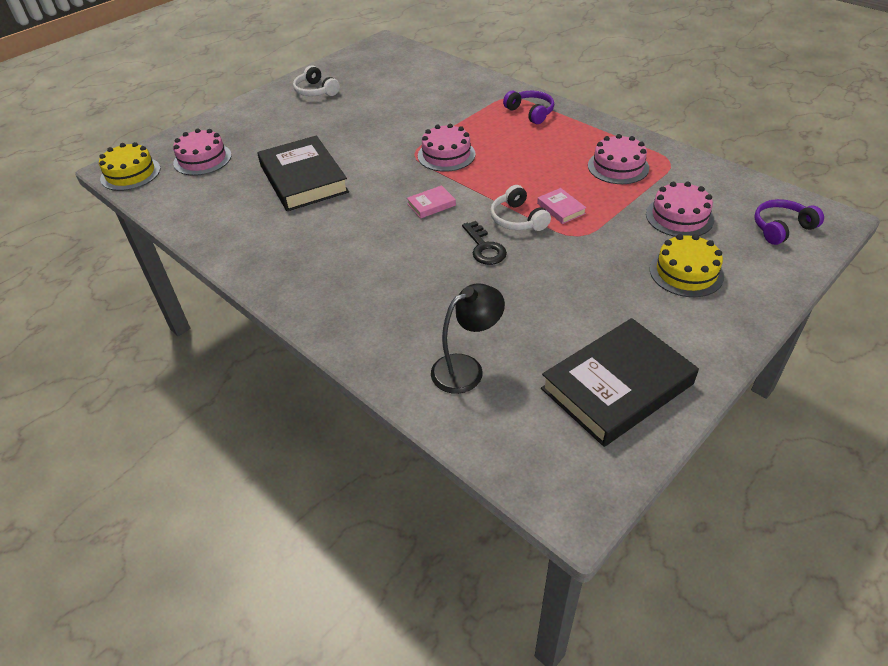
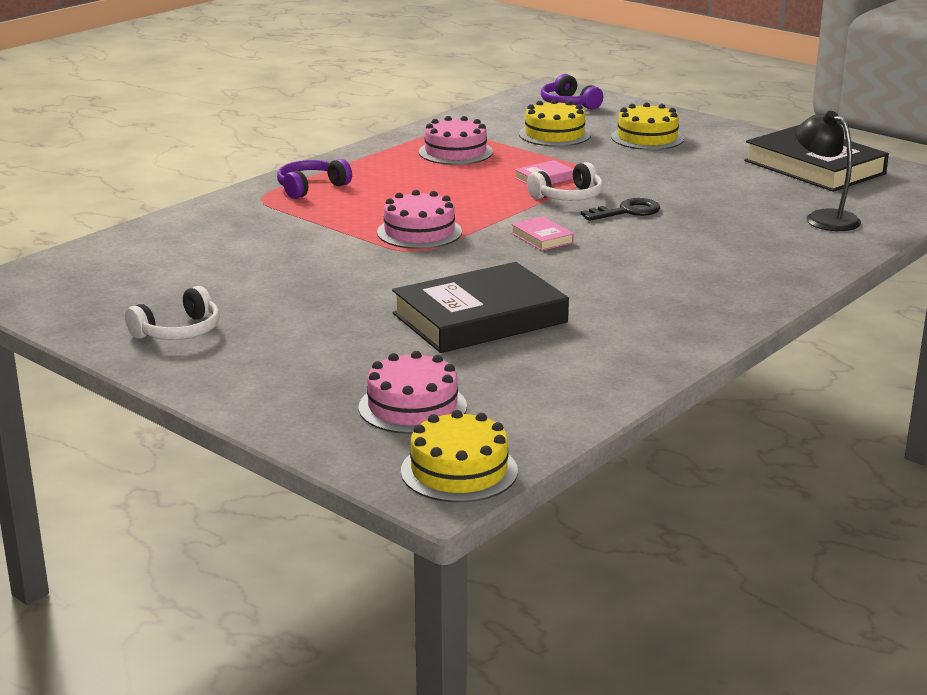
camera: 95 degrees left, 20 degrees down
(679, 217) = (554, 134): pink cake -> yellow cake

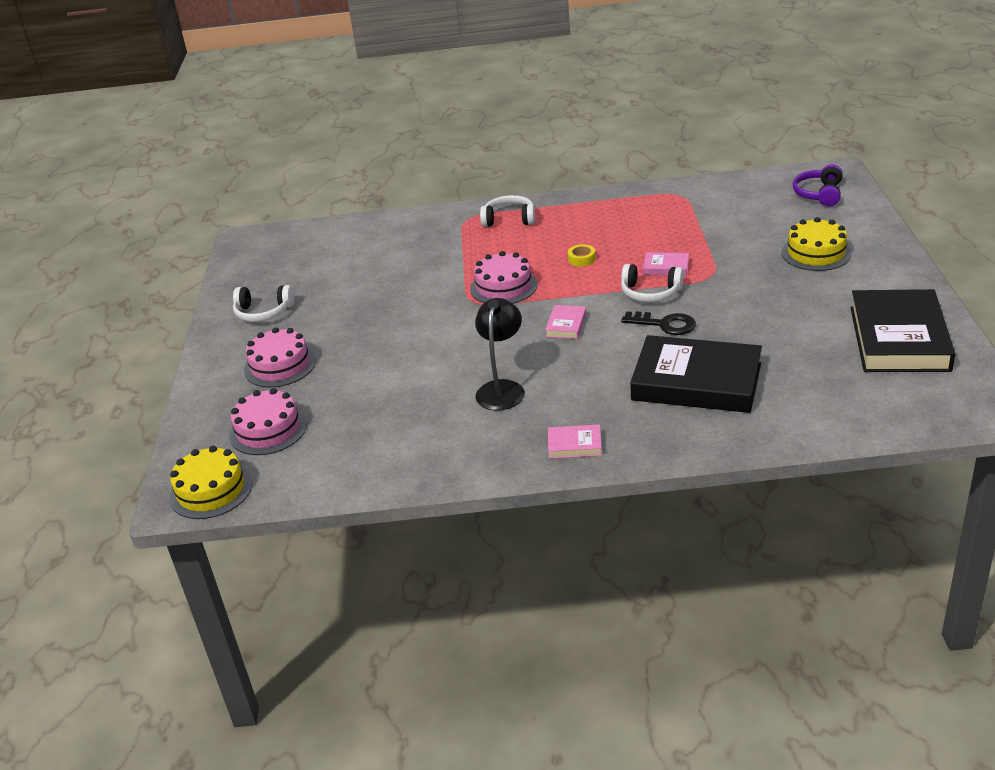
camera: 50 degrees right, 10 degrees up
(311, 187) = (509, 219): purple headphones -> white headphones
(453, 194) = (581, 259): none -> yellow tape
(455, 152) = (650, 218): pink cake -> pink cake (280, 365)
(480, 318) = (413, 378): black book -> black book (696, 382)
(554, 134) = (750, 224): yellow cake -> none
(727, 304) = (574, 445): none -> pink book
(824, 218) = (802, 396): black lamp -> black lamp (502, 389)

